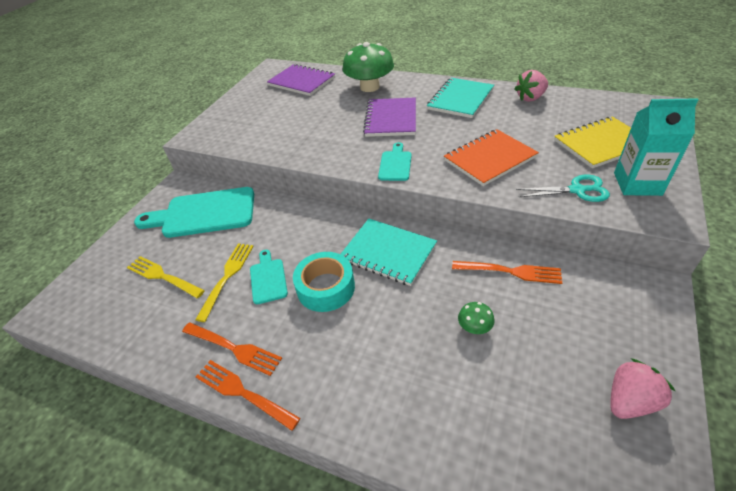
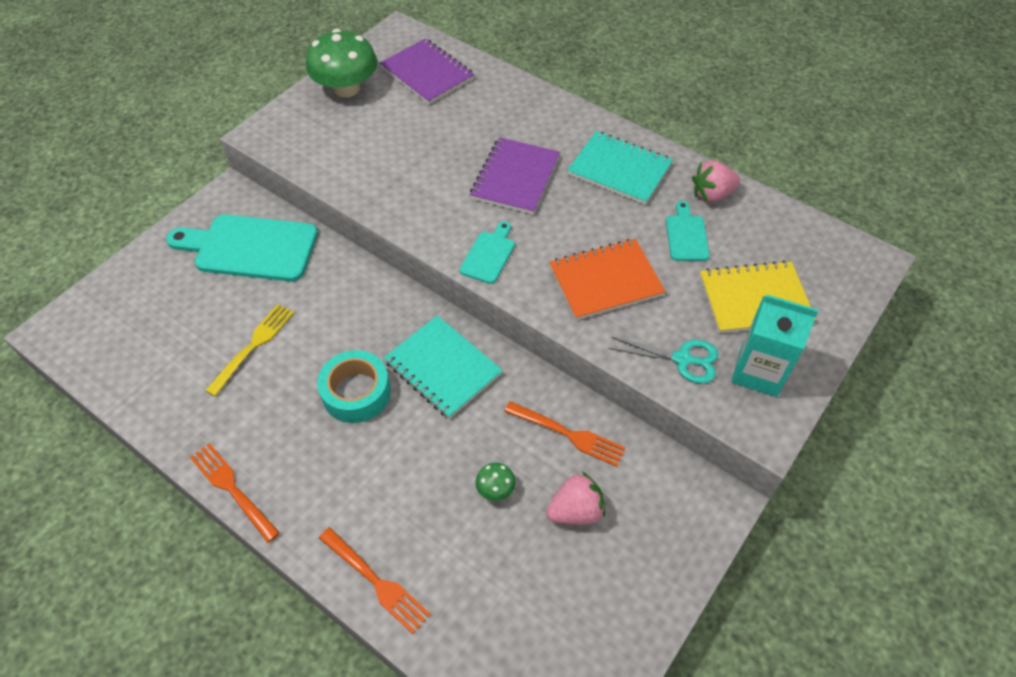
camera: 10 degrees right, 10 degrees up
(163, 276) = (183, 324): yellow fork -> none
(234, 348) = (237, 437): orange fork -> orange fork (376, 582)
(268, 278) = (297, 362): turquoise cutting board -> turquoise cutting board (686, 235)
(369, 87) = (512, 111): green mushroom -> green mushroom (346, 88)
(460, 99) = (619, 169): turquoise notebook -> turquoise notebook turned 75 degrees clockwise
(630, 401) = (610, 615): pink strawberry -> pink strawberry (575, 510)

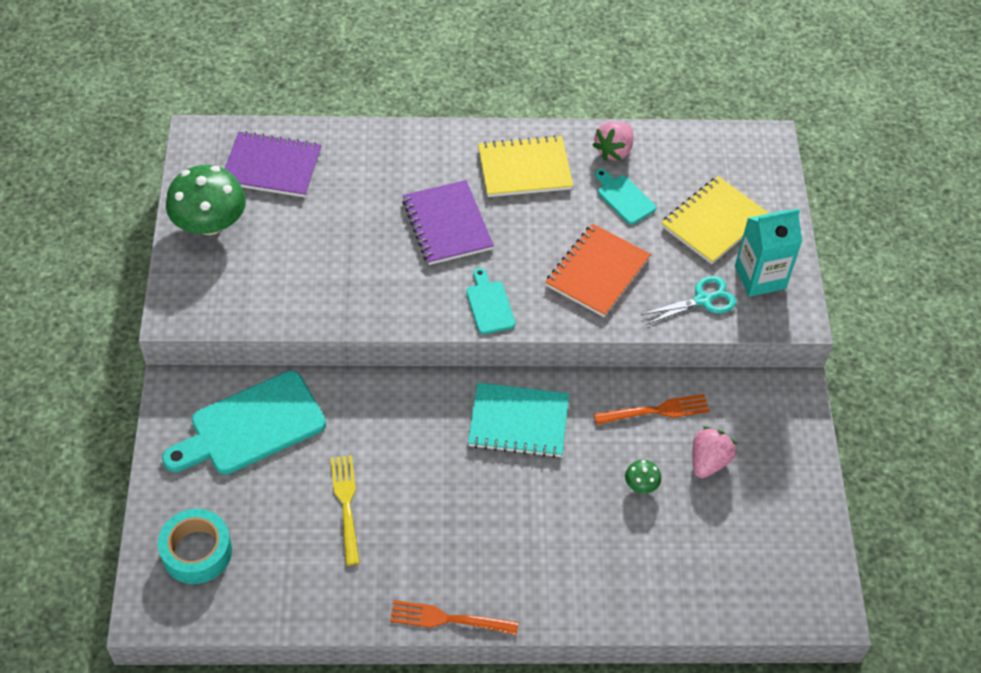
camera: 40 degrees left, 0 degrees up
(356, 393) = (470, 485): turquoise tape -> turquoise tape (197, 552)
(376, 582) = (619, 604): orange fork -> none
(619, 169) = (524, 169): turquoise notebook -> yellow notebook

